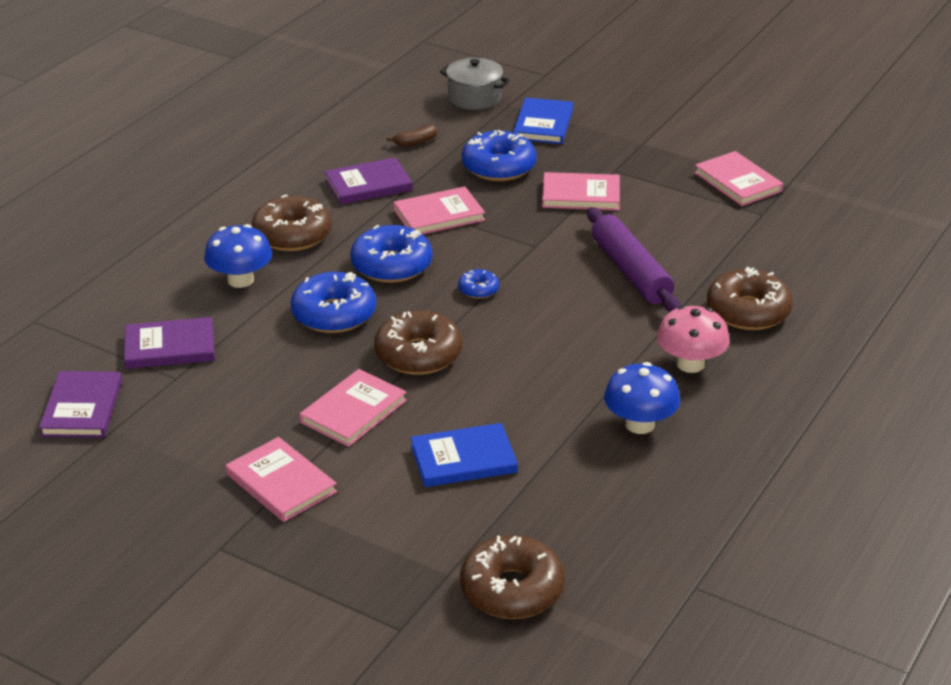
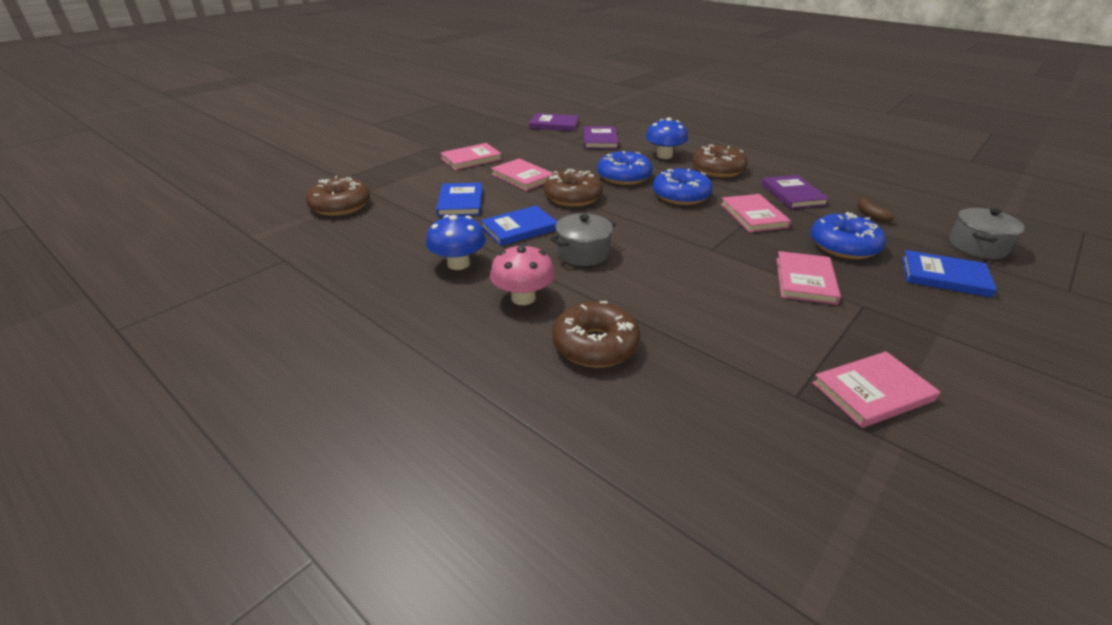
camera: 100 degrees right, 0 degrees up
(478, 289) = (647, 221): blue donut -> none
(530, 389) = (519, 228): none -> blue book
(577, 332) = (583, 253): none -> grey pot
(631, 271) = (671, 289): purple rolling pin -> none

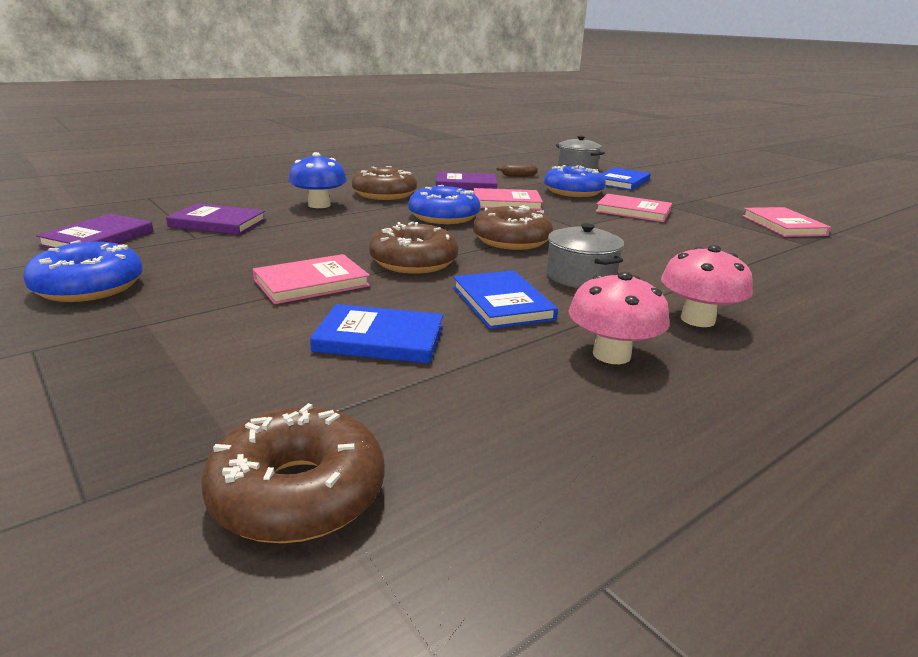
camera: 80 degrees left, 10 degrees down
(458, 264) = (611, 355): blue mushroom -> pink mushroom
(471, 159) = (174, 315): pink book -> none
(595, 345) = (779, 295): brown donut -> brown donut (511, 240)
(623, 177) = (368, 230): blue donut -> blue donut (89, 287)

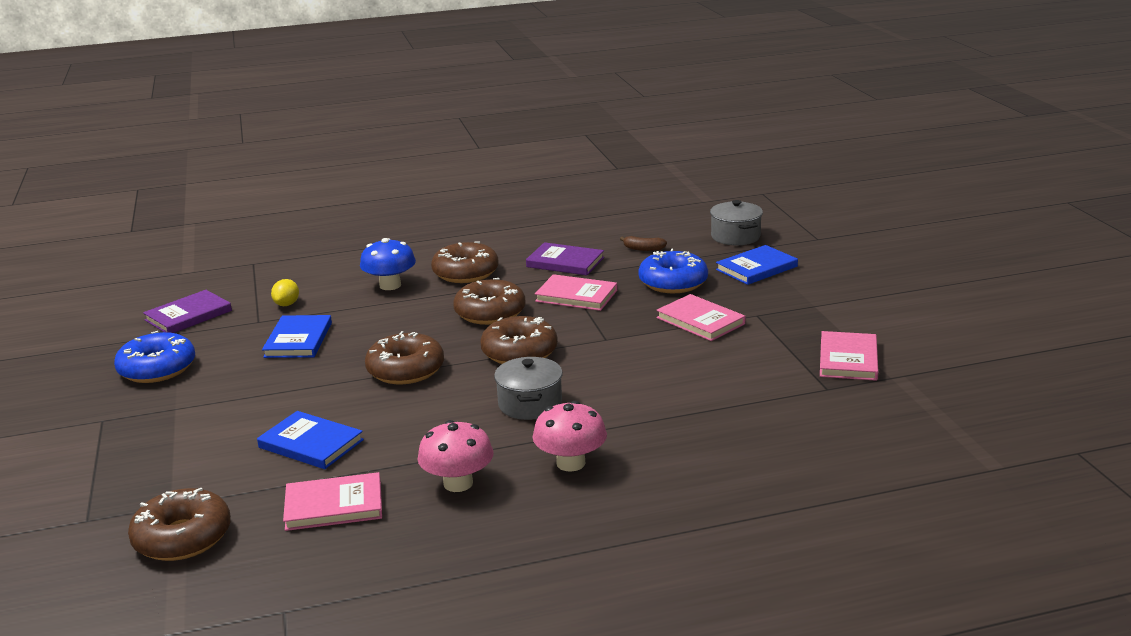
camera: 25 degrees right, 0 degrees up
(218, 223) = (287, 304): purple book -> yellow lemon
(311, 283) = (307, 384): pink book -> pink book (334, 505)
(444, 217) = (490, 313): blue donut -> brown donut
(502, 303) = (431, 424): blue book -> blue book (298, 340)

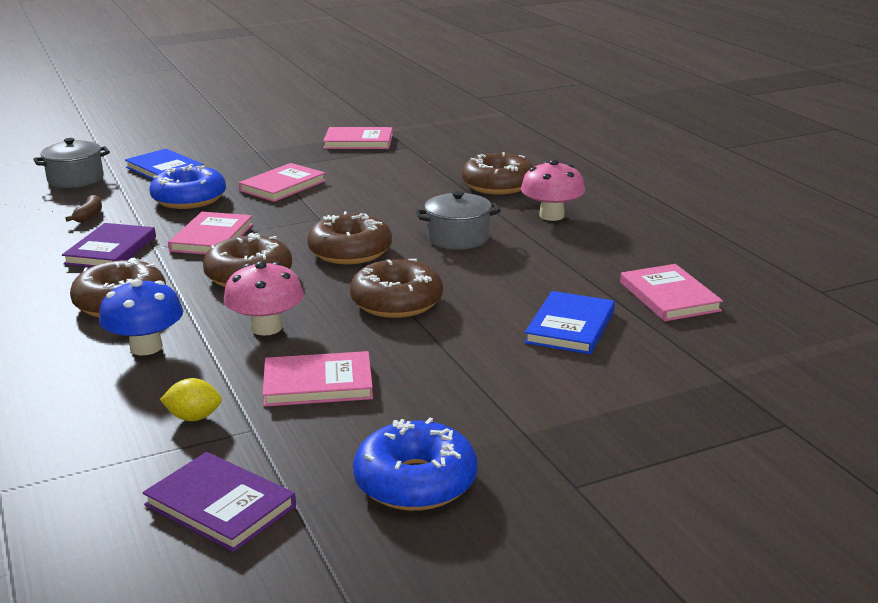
camera: 100 degrees left, 0 degrees up
(182, 537) = (769, 358): brown donut -> brown donut (498, 185)
(298, 340) = (318, 383): blue book -> pink book
(458, 483) = (604, 252): pink mushroom -> pink mushroom (266, 328)

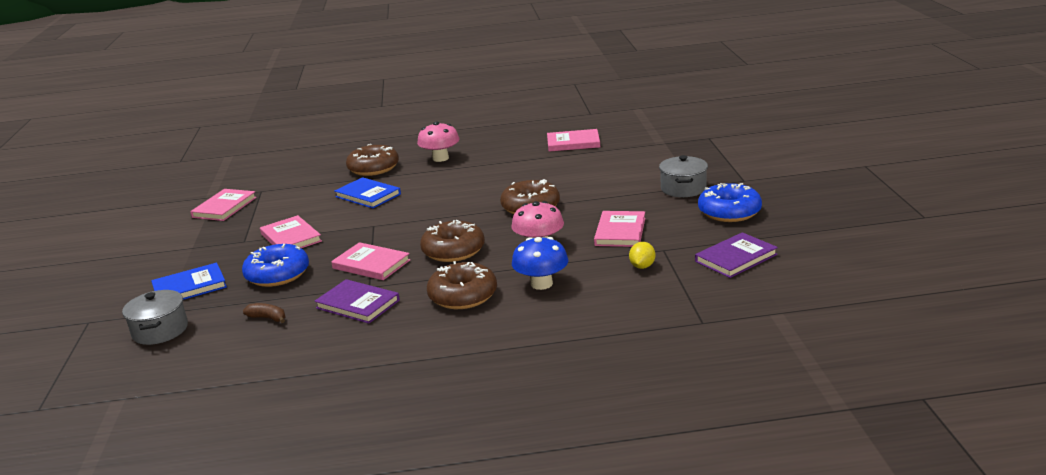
camera: 70 degrees left, 0 degrees up
(350, 252) = (442, 217): brown donut -> none
(458, 238) = (450, 185): grey pot -> grey pot (683, 189)
(570, 327) = (592, 167): blue book -> blue book (368, 195)

